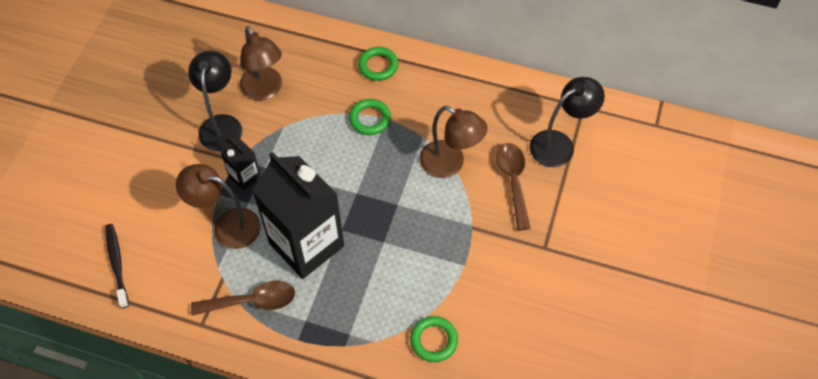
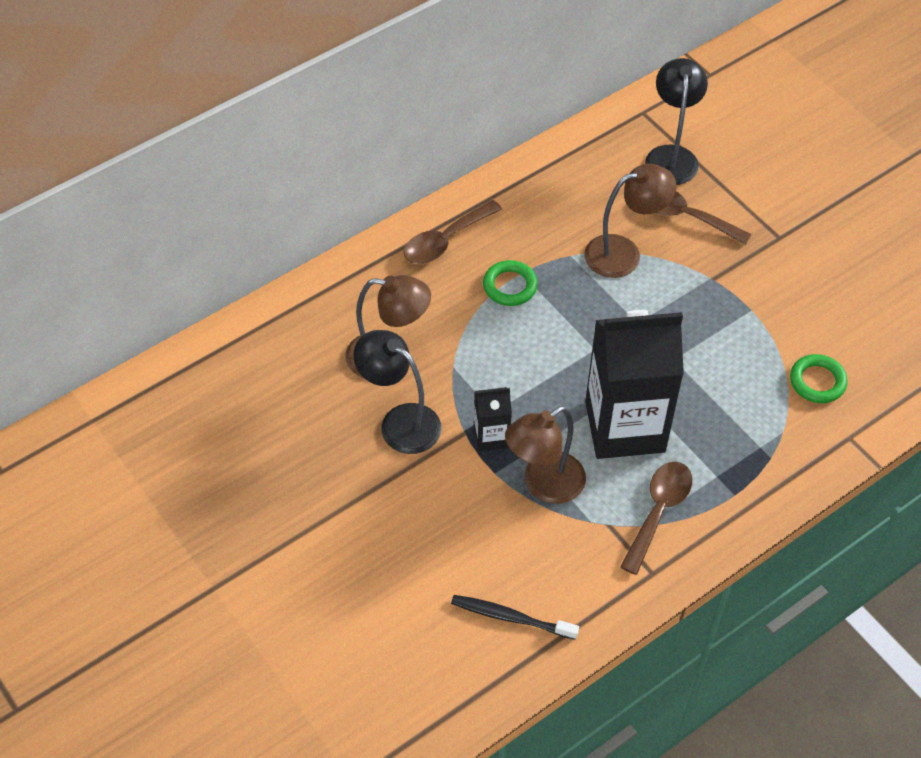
camera: 55 degrees left, 5 degrees down
(378, 66) = (445, 240): green ring -> brown spoon

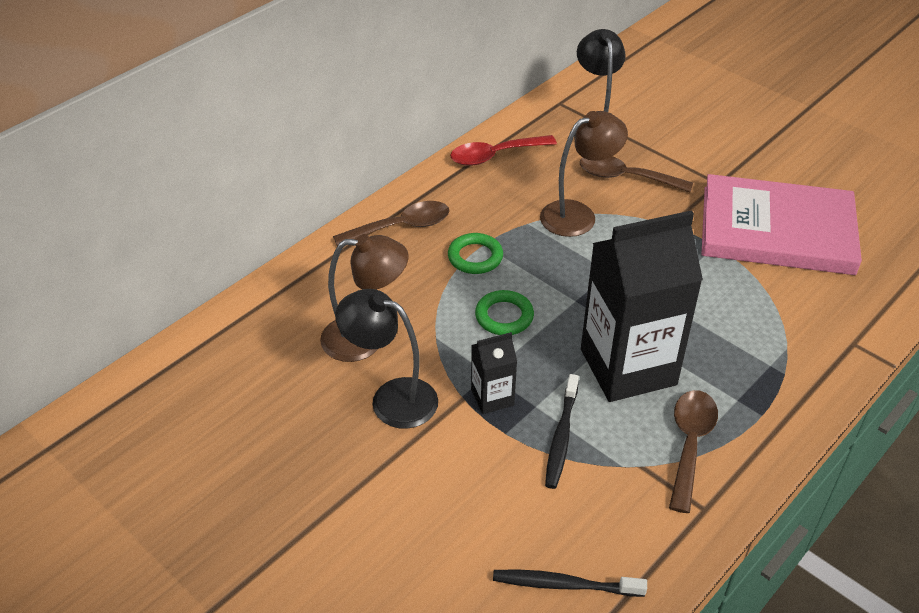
camera: 10 degrees left, 10 degrees down
(445, 240) = (401, 227): brown spoon -> brown spoon turned 150 degrees counterclockwise
(544, 485) = (561, 437): brown lamp -> black toothbrush
(558, 169) = (495, 155): none -> red spoon
(817, 381) = (802, 298): green ring -> green ring (504, 316)
(819, 302) = (777, 230): none -> pink book

